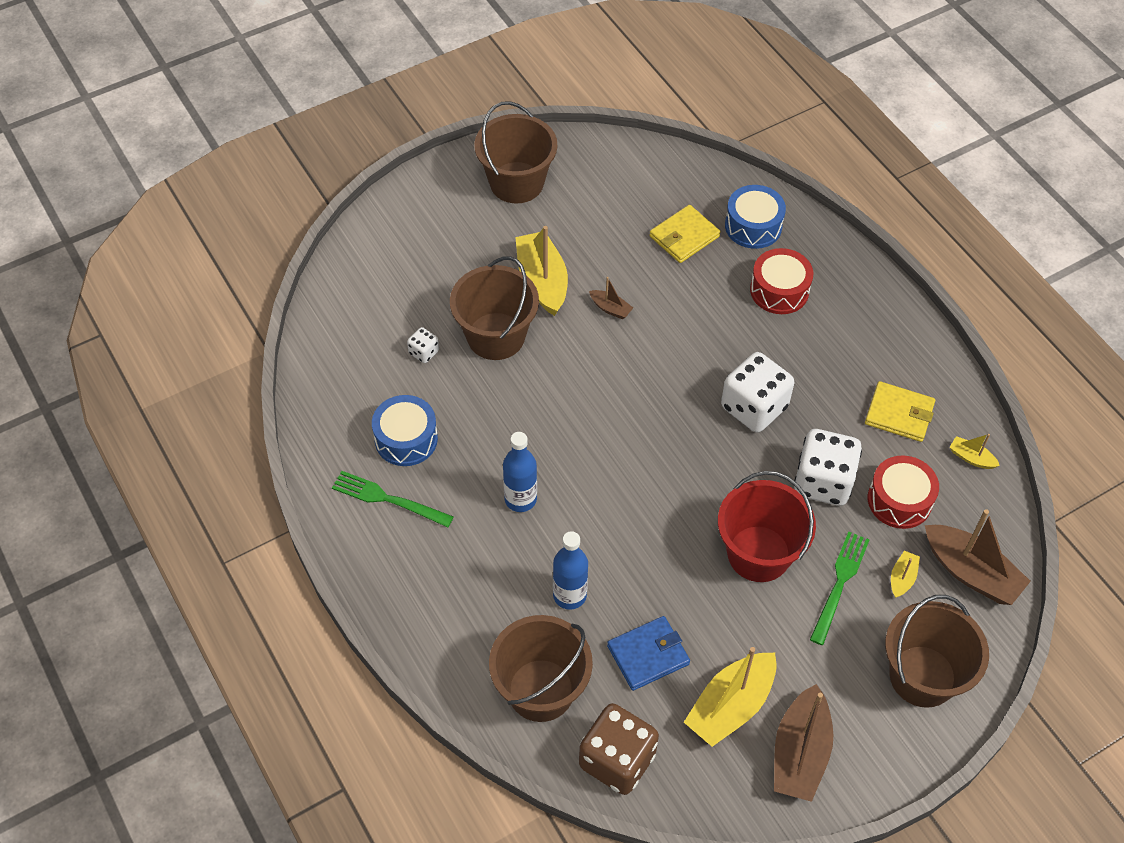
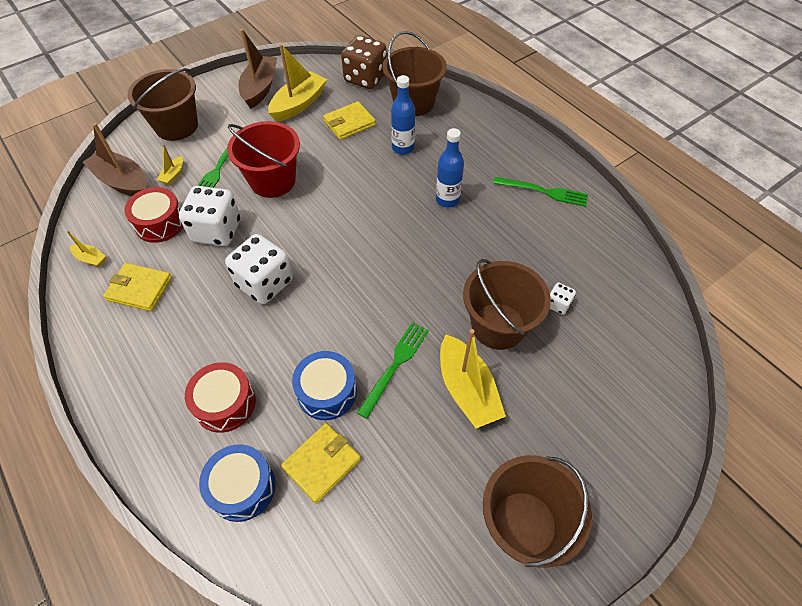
camera: 175 degrees right, 0 degrees up
(406, 439) = (546, 233): blue drum -> blue drum (327, 392)
(610, 308) = (395, 365): brown boat -> green fork
(648, 655) = (349, 123): blue wallet -> yellow wallet

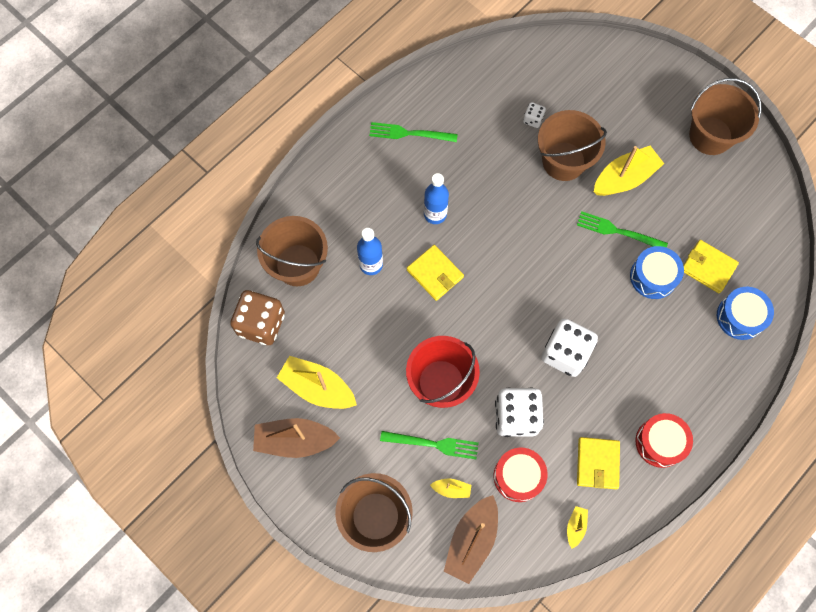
camera: 100 degrees left, 15 degrees up
(225, 403) = (683, 350): red drum -> red drum (660, 442)
(349, 123) = (341, 325): yellow wallet -> yellow wallet (435, 273)
(544, 192) = (409, 133): green fork -> green fork turned 90 degrees counterclockwise

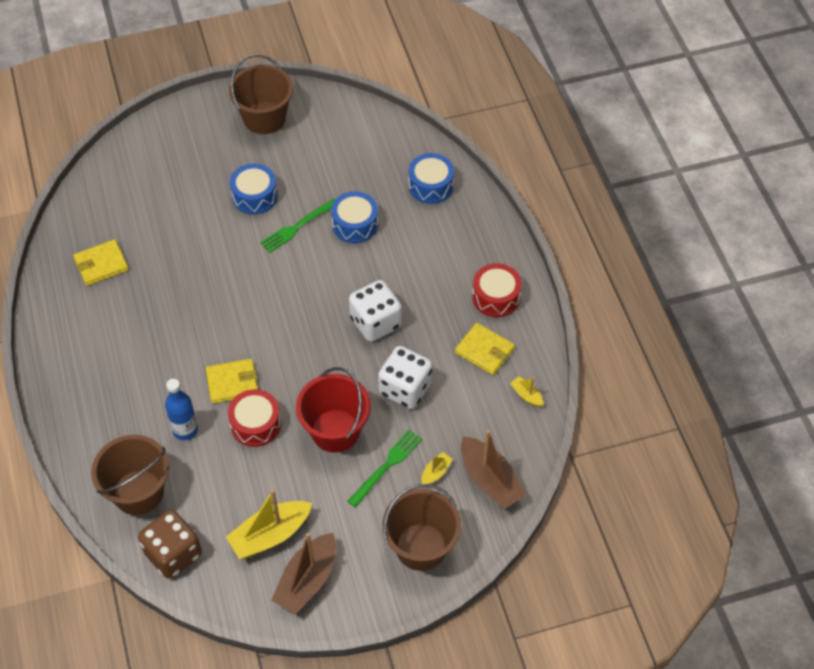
camera: 60 degrees left, 15 degrees down
(409, 133) = (82, 332): green fork -> none
(435, 214) = (176, 353): blue bottle -> none
(518, 476) = (458, 415): red drum -> red drum (255, 424)
(533, 119) = (148, 231): white dice -> none
(563, 161) = (204, 230): brown bucket -> none
(624, 178) = (254, 196): yellow boat -> blue drum
(708, 267) = (375, 183): yellow wallet -> yellow wallet (101, 264)

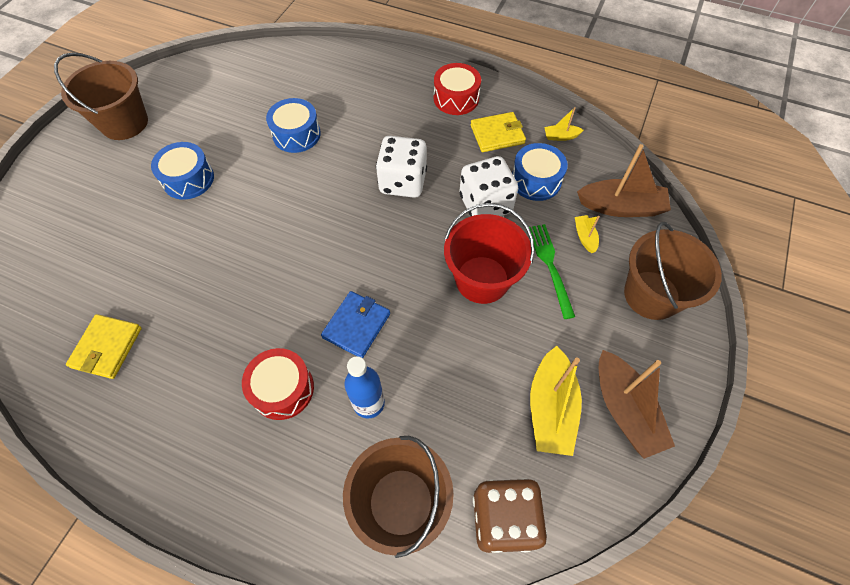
camera: 50 degrees left, 5 degrees up
(232, 383) = (356, 326): yellow wallet -> blue wallet
(255, 424) = (419, 337): red drum -> red drum (282, 389)
(297, 227) = (253, 171): green fork -> none
(431, 185) = (317, 70): blue drum -> blue drum (536, 180)

